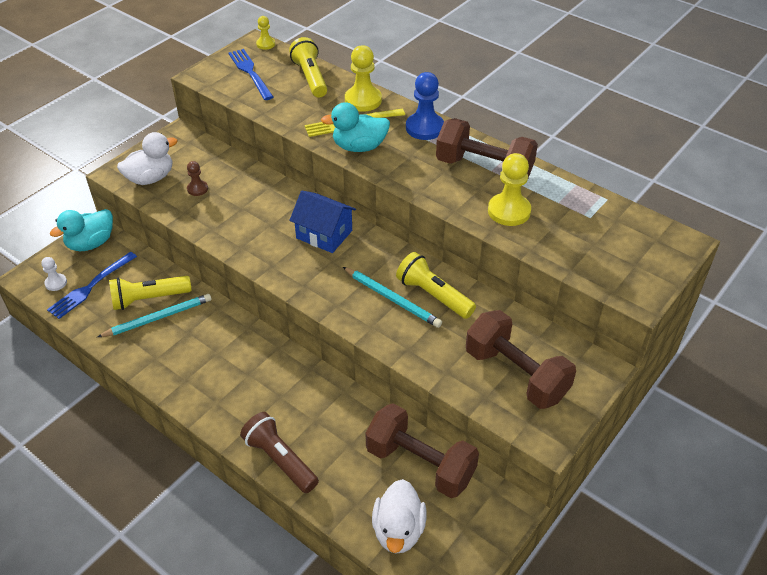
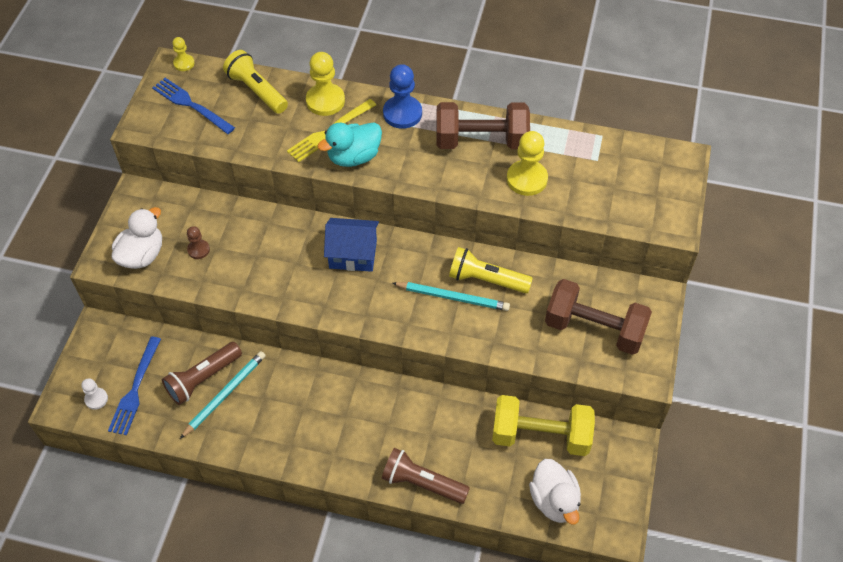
camera: 25 degrees left, 10 degrees up
(91, 243) = (102, 342): turquoise duck -> none
(149, 299) = (203, 378): yellow flashlight -> brown flashlight
(420, 464) = (540, 435): brown dumbbell -> yellow dumbbell

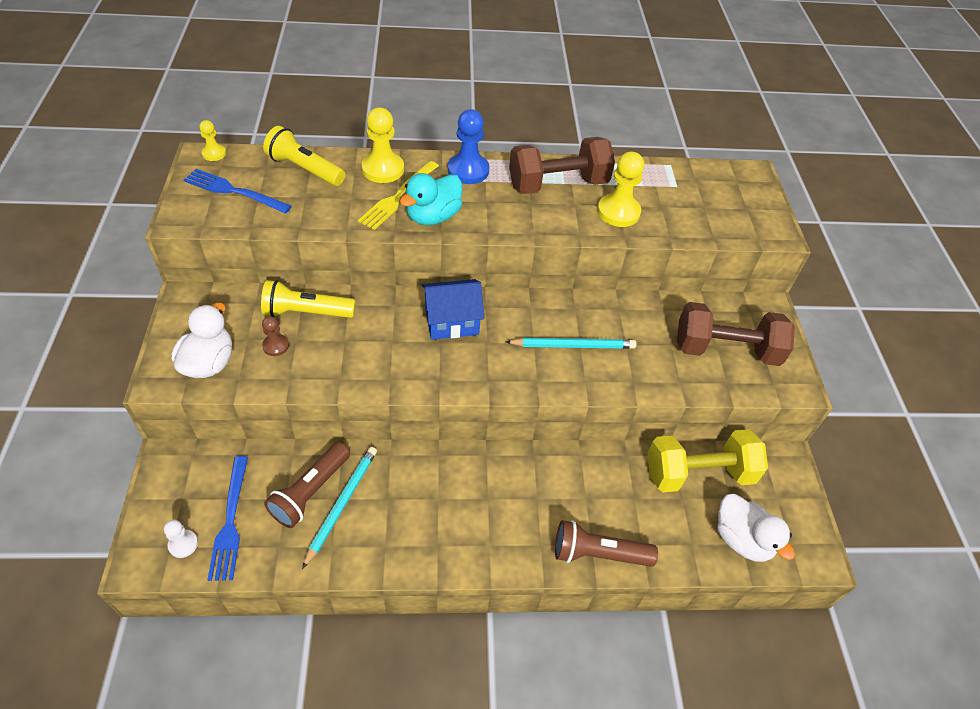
camera: 20 degrees left, 5 degrees down
(486, 280) = (600, 322): yellow flashlight -> yellow flashlight (306, 312)

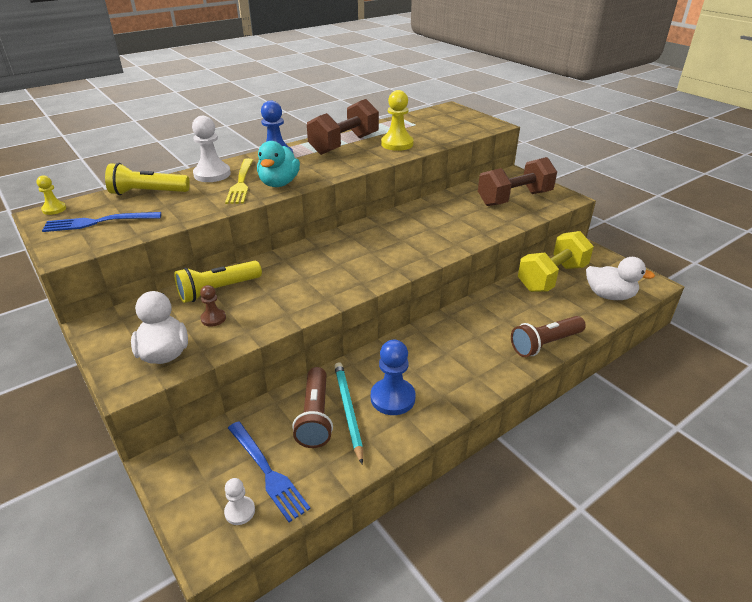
camera: 30 degrees left, 15 degrees down
(383, 169) = (212, 174): yellow pawn -> white pawn
(390, 517) = (392, 398): none -> blue pawn
(451, 321) = (335, 251): blue house -> none
(573, 345) = (428, 231): turquoise pencil -> none

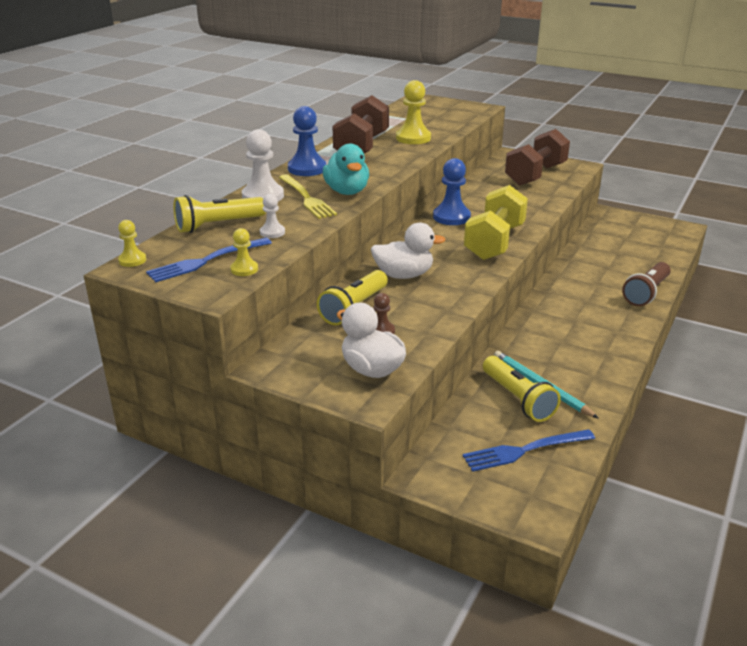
camera: 25 degrees left, 5 degrees down
(112, 236) = (244, 269): none -> yellow pawn
(240, 511) = (533, 485): white pawn -> white pawn (272, 232)
(268, 472) = (524, 451): blue fork -> blue fork turned 135 degrees clockwise
(315, 416) = (517, 399): brown flashlight -> yellow flashlight
(392, 398) = (567, 366): blue pawn -> blue pawn (451, 217)
(551, 277) = (601, 241): yellow dumbbell -> yellow dumbbell (494, 242)
(609, 295) = (659, 245): white duck -> white duck (404, 275)

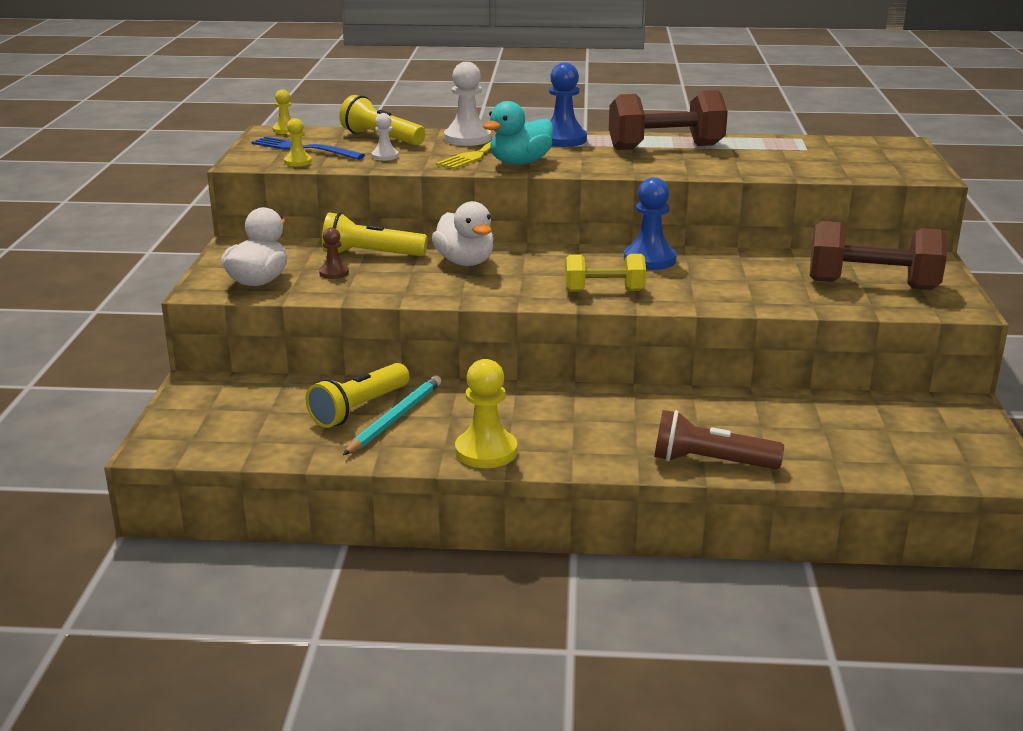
camera: 65 degrees right, 5 degrees down
(413, 138) = (735, 162): yellow pawn -> yellow pawn (486, 451)
(494, 242) = (604, 291): yellow dumbbell -> yellow dumbbell, size x0.62
(524, 451) = (263, 425): blue fork -> none

